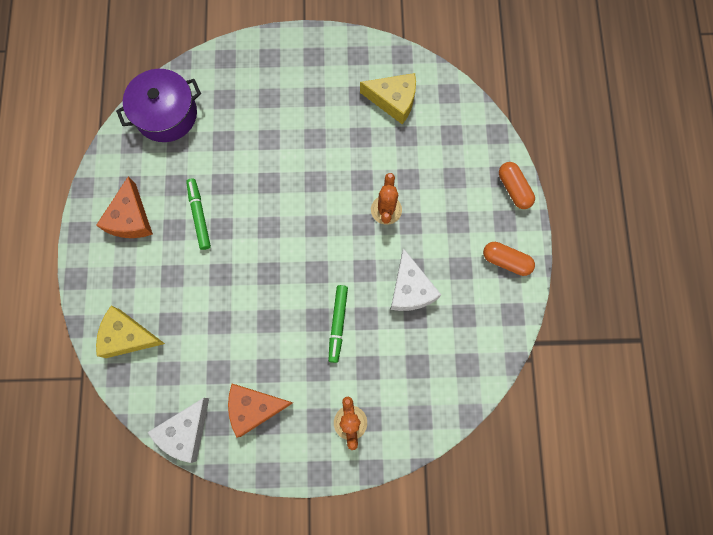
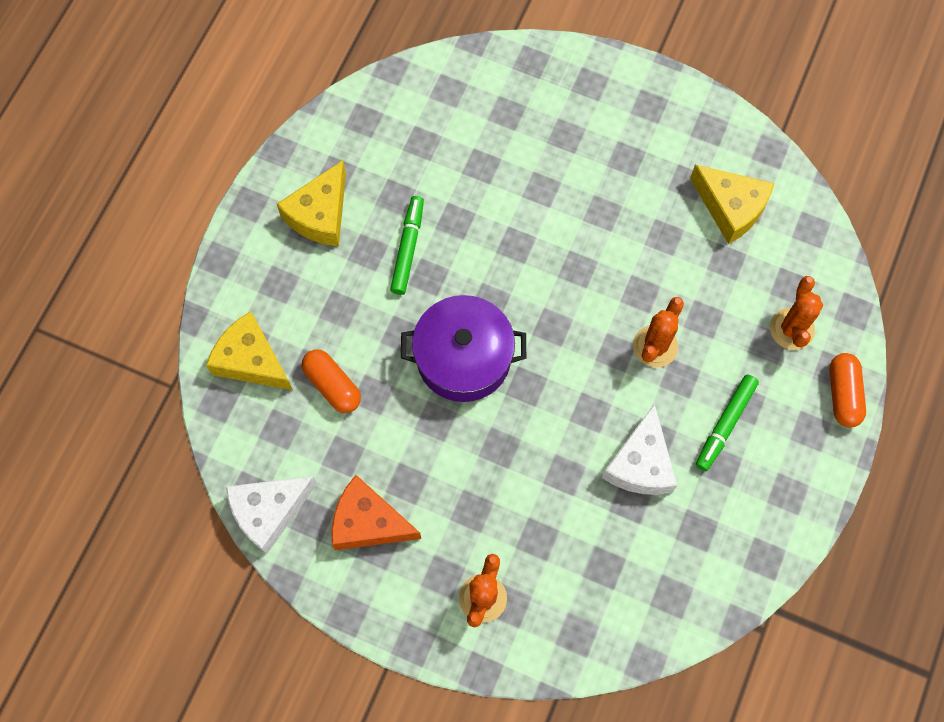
camera: 25 degrees right, 5 degrees down
(131, 218) = (320, 214): orange cheese -> yellow cheese
(166, 114) = (424, 102): purple pot -> purple pot (463, 358)
(338, 324) = (524, 465): green marker -> green marker (725, 424)
(465, 161) = (791, 329): none -> orange cactus
(506, 261) = (788, 485): orange capsule -> orange capsule (332, 385)

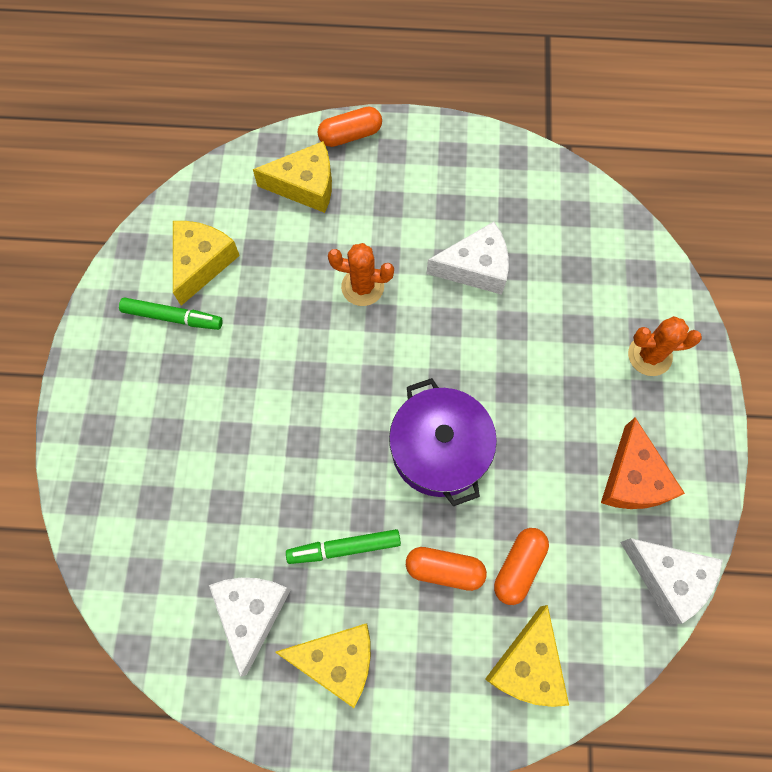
camera: 110 degrees left, 0 degrees up
(356, 323) = (444, 569): none -> orange capsule
(384, 162) = (251, 612): none -> white cheese
(725, 424) = (413, 213): green marker -> green marker (172, 317)
(791, 329) = (305, 185): orange cactus -> yellow cheese

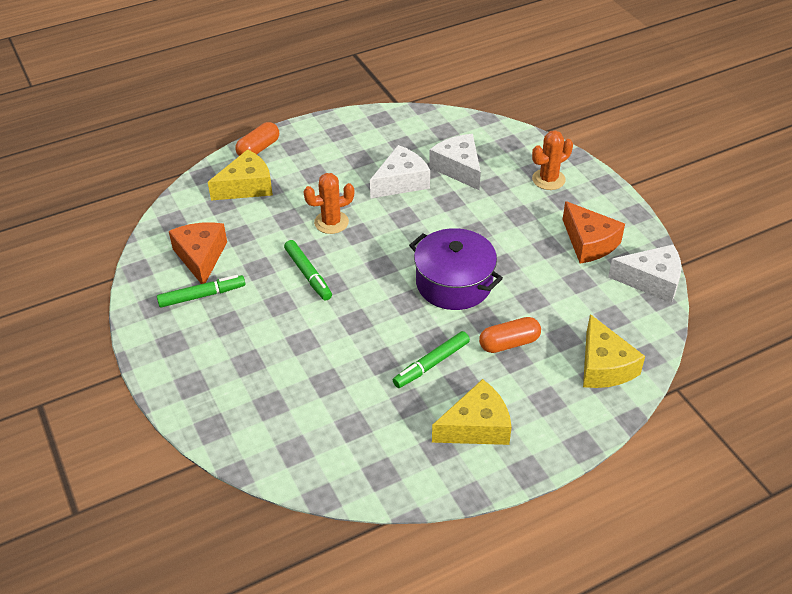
camera: 30 degrees left, 25 degrees down
(201, 263) = (201, 257): yellow cheese -> orange cheese
(251, 612) = (394, 431): white cheese -> white cheese (458, 168)
(294, 348) = (308, 274): none -> green marker
(518, 567) = (556, 319): orange capsule -> none

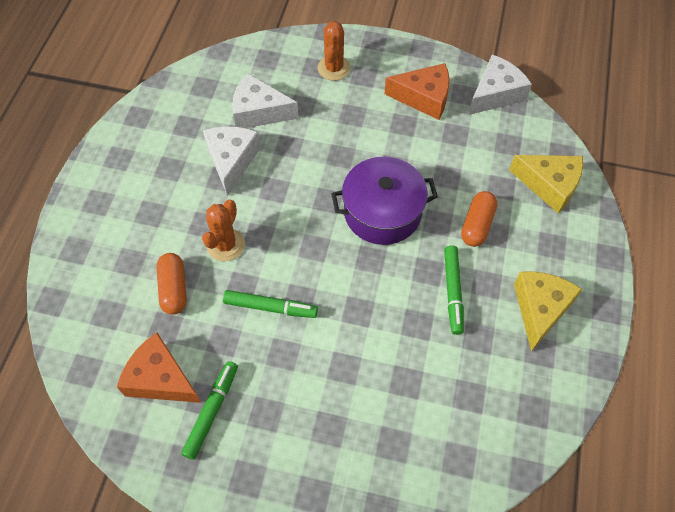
camera: 50 degrees left, 15 degrees up
(246, 186) = (108, 277): yellow cheese -> none
(258, 149) = (68, 232): orange capsule -> orange capsule (174, 289)

